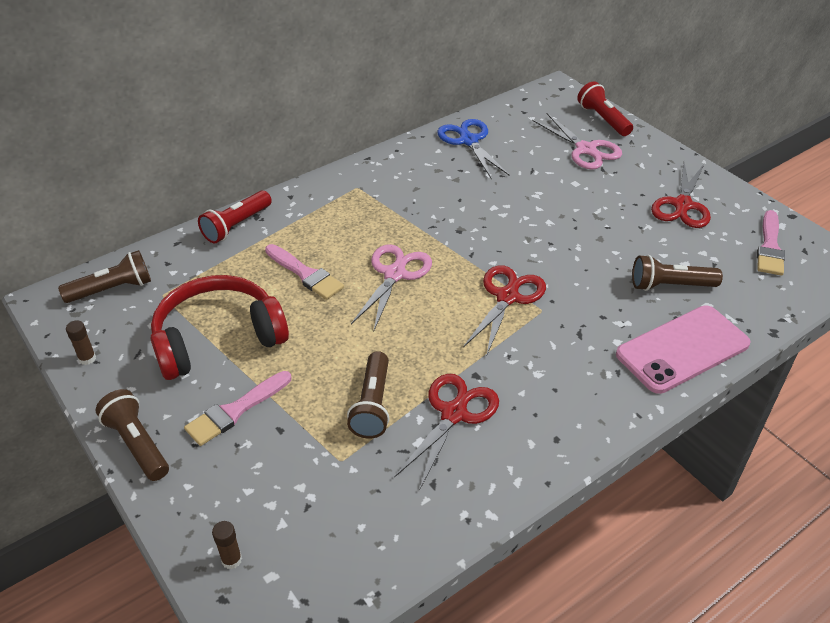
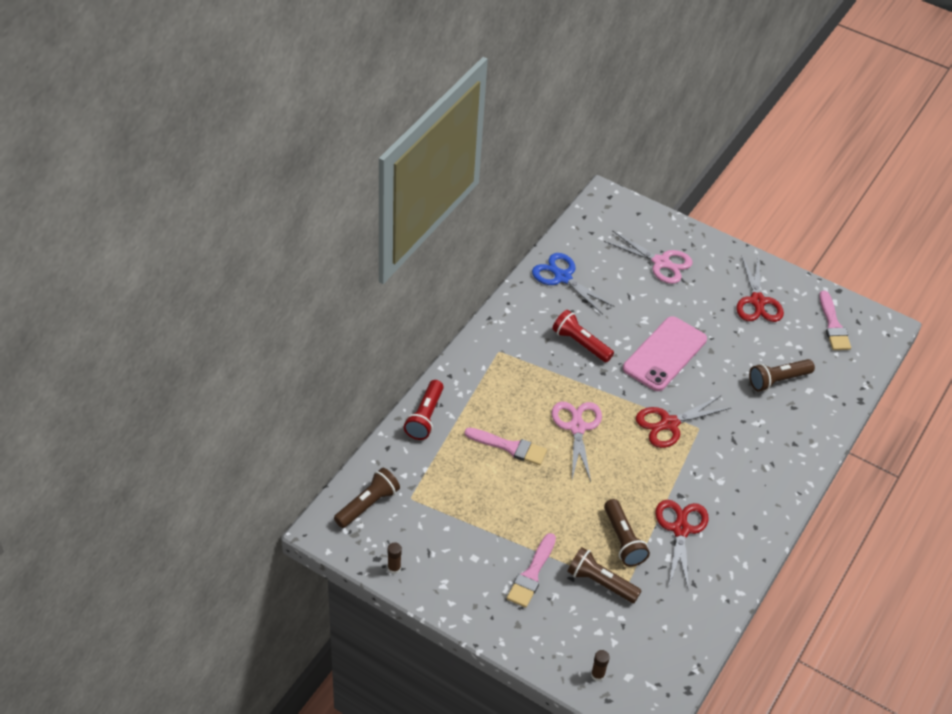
camera: 25 degrees left, 5 degrees up
(137, 444) = (480, 620): brown flashlight -> brown flashlight (600, 582)
(218, 338) = (480, 522): red headphones -> none
(507, 297) = (669, 424): red scissors -> red scissors turned 120 degrees counterclockwise
(602, 119) = (659, 225): red flashlight -> red flashlight (580, 343)
(682, 349) = (807, 432): pink phone -> pink phone (664, 354)

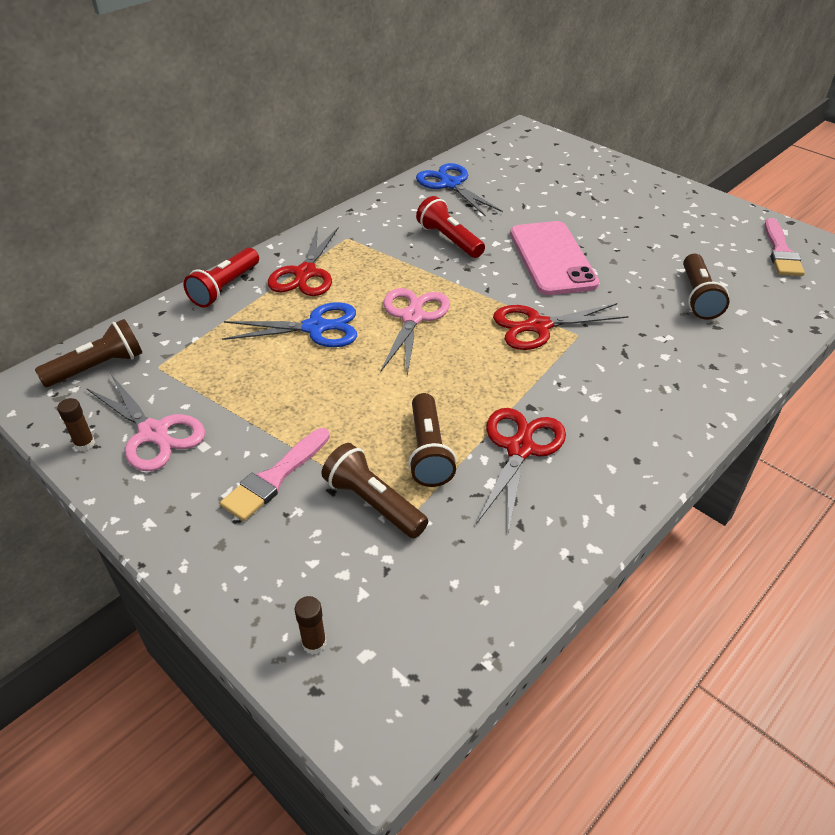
camera: 15 degrees right, 5 degrees down
(509, 447) = (315, 328): pink brush -> blue scissors
(661, 262) = (570, 182): pink scissors -> pink scissors (153, 433)
(664, 354) = (552, 258): pink phone -> pink phone turned 60 degrees counterclockwise
(757, 301) = (683, 222): red scissors -> red scissors (305, 273)
(778, 380) = (698, 297): brown flashlight -> brown flashlight turned 75 degrees counterclockwise

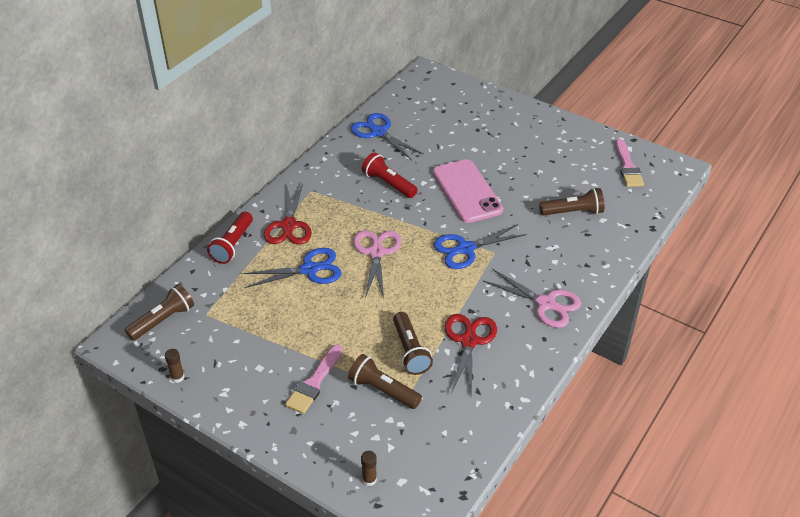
camera: 10 degrees left, 0 degrees up
(153, 433) = (222, 363): pink scissors -> pink scissors (546, 303)
(538, 326) = (466, 249): red scissors -> blue scissors
(698, 297) = (573, 212): brown flashlight -> brown flashlight turned 90 degrees counterclockwise

